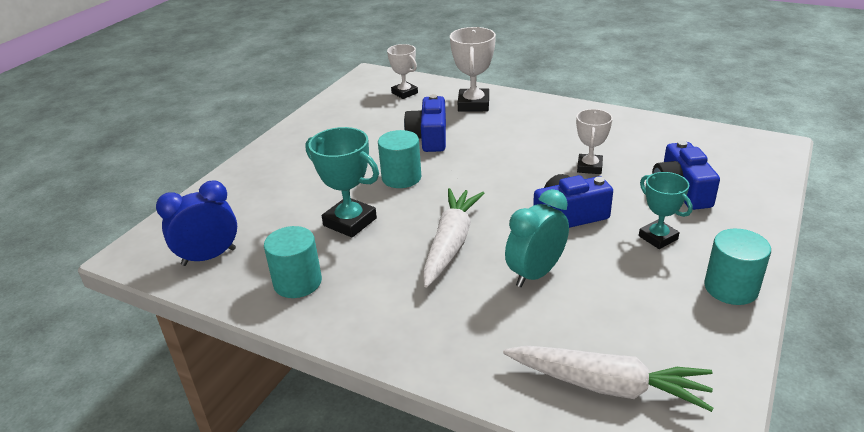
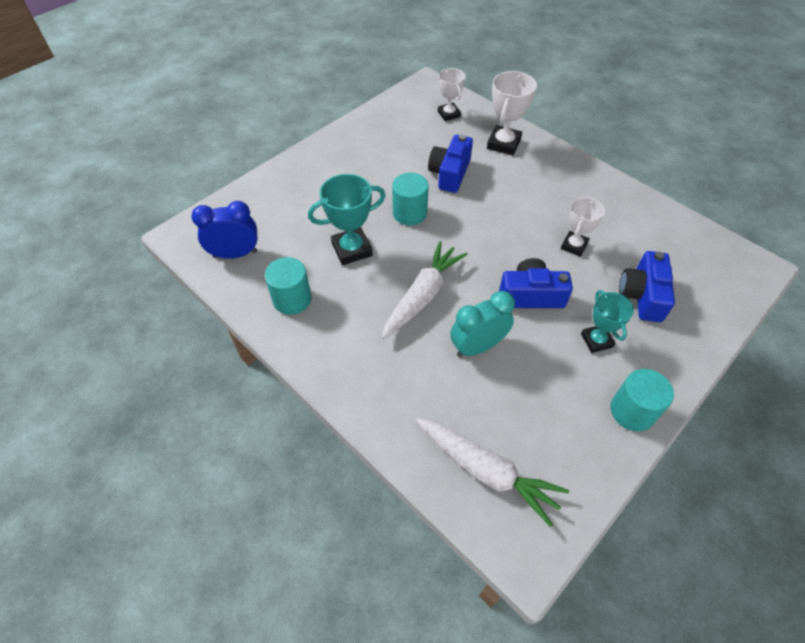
camera: 15 degrees right, 20 degrees up
(350, 222) = (352, 249): turquoise trophy -> turquoise trophy turned 75 degrees counterclockwise

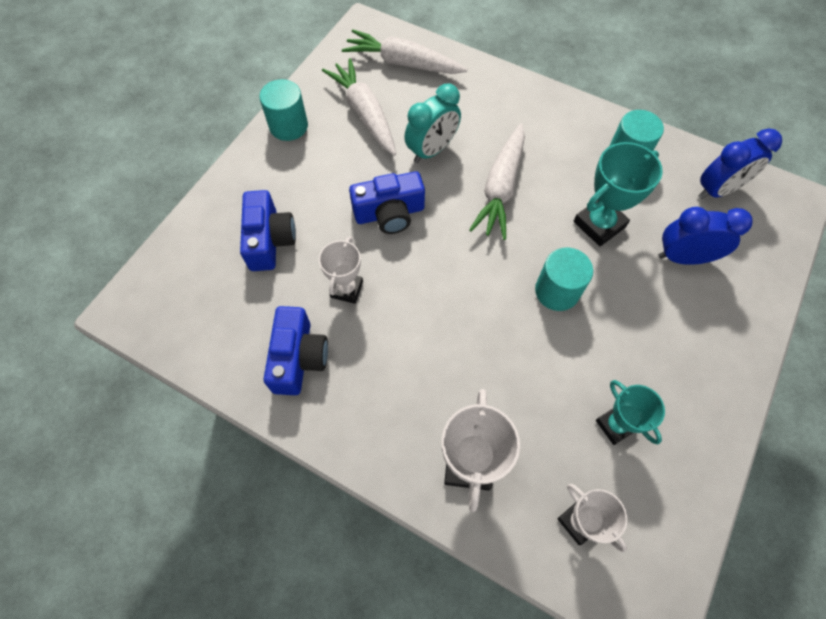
camera: 165 degrees right, 10 degrees up
(301, 214) = (683, 257): none -> blue clock
(450, 173) = (530, 375): blue camera -> blue camera (298, 358)
(543, 407) = (364, 114): none -> white carrot
(596, 340) = (319, 180): turquoise trophy -> turquoise trophy (615, 425)

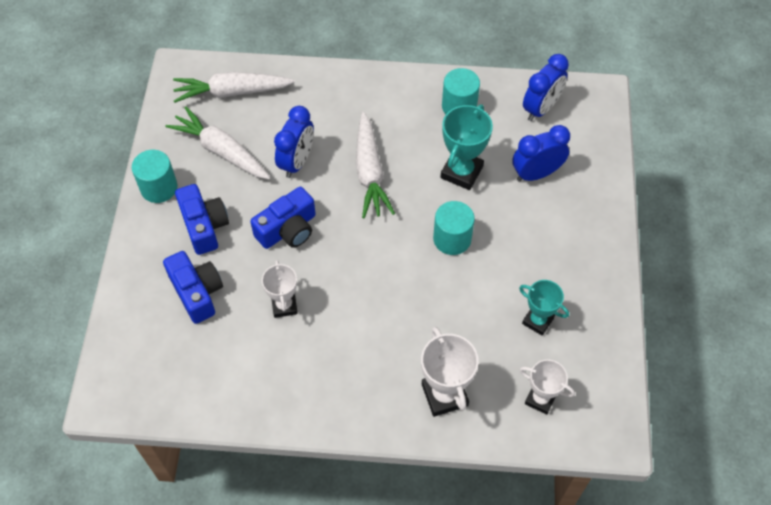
camera: 25 degrees left, 5 degrees down
(298, 358) = (273, 375): blue camera -> blue camera (204, 226)
(432, 150) = (297, 162): turquoise clock -> blue clock

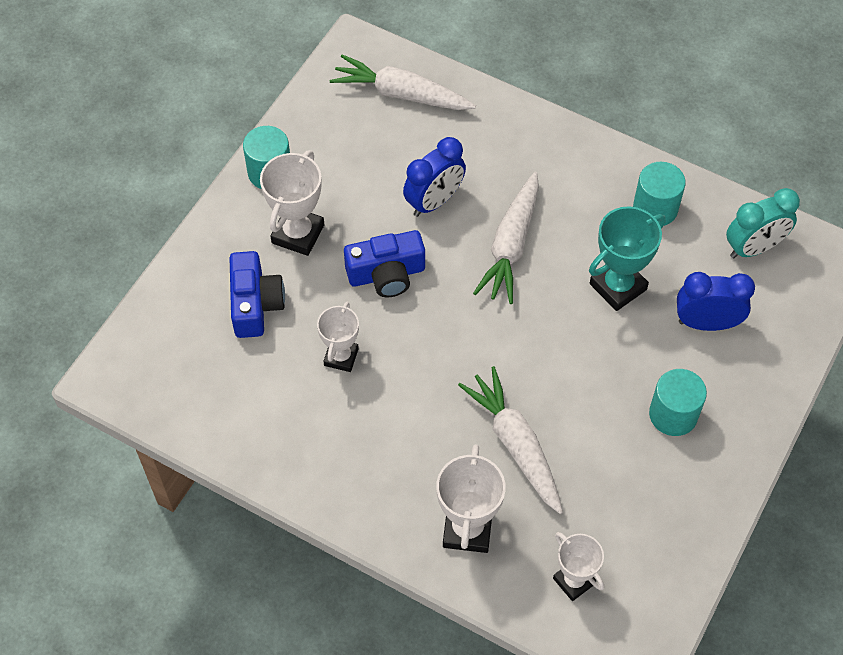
camera: 25 degrees right, 0 degrees up
(204, 226) = (298, 234): blue camera -> white trophy
(221, 151) = (357, 157): white carrot -> white carrot (515, 445)
(452, 239) = (566, 359): turquoise cylinder -> turquoise cylinder (673, 414)
(537, 321) = (617, 493): turquoise trophy -> none
(541, 108) = (753, 248): blue clock -> turquoise clock

